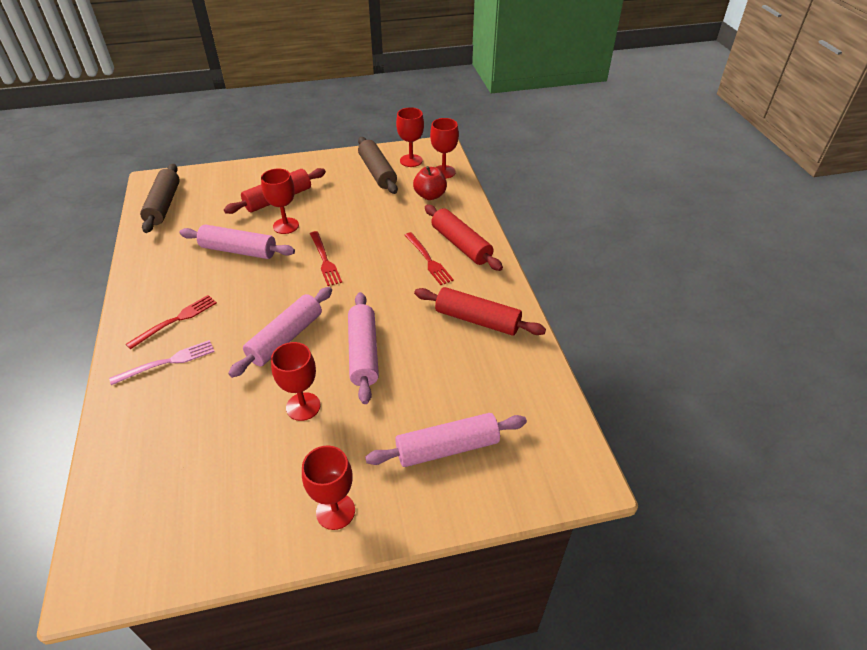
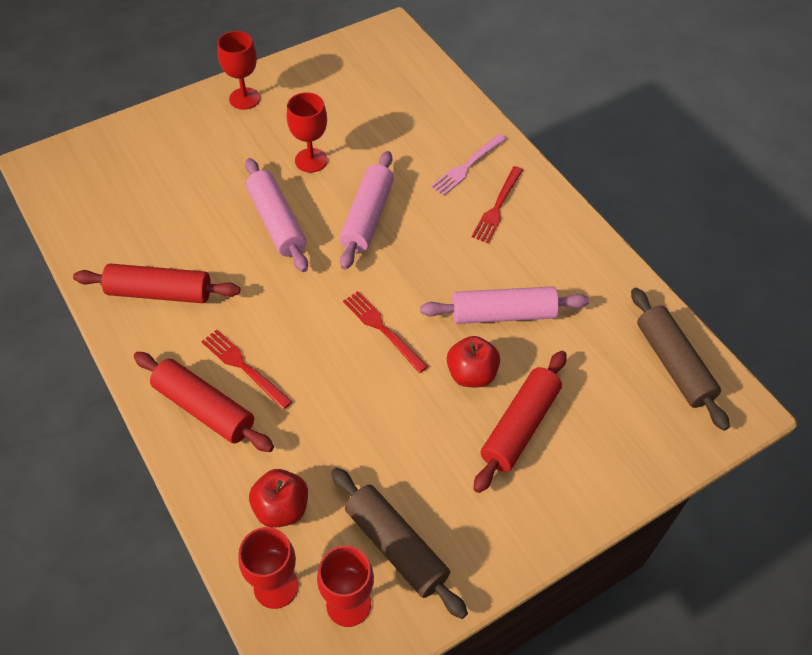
camera: 160 degrees right, 10 degrees up
(286, 226) = (471, 374): red goblet -> red apple
(447, 448) = (166, 159): pink rolling pin -> none

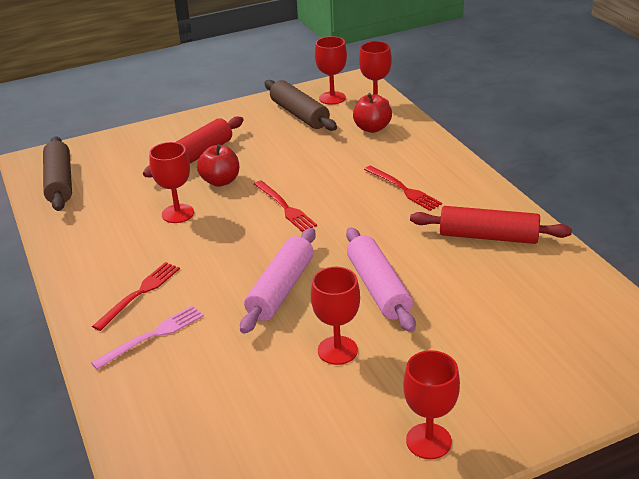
camera: 170 degrees left, 20 degrees down
(204, 408) = (432, 169): red rolling pin -> none
(503, 314) = (178, 213): pink rolling pin -> red goblet

